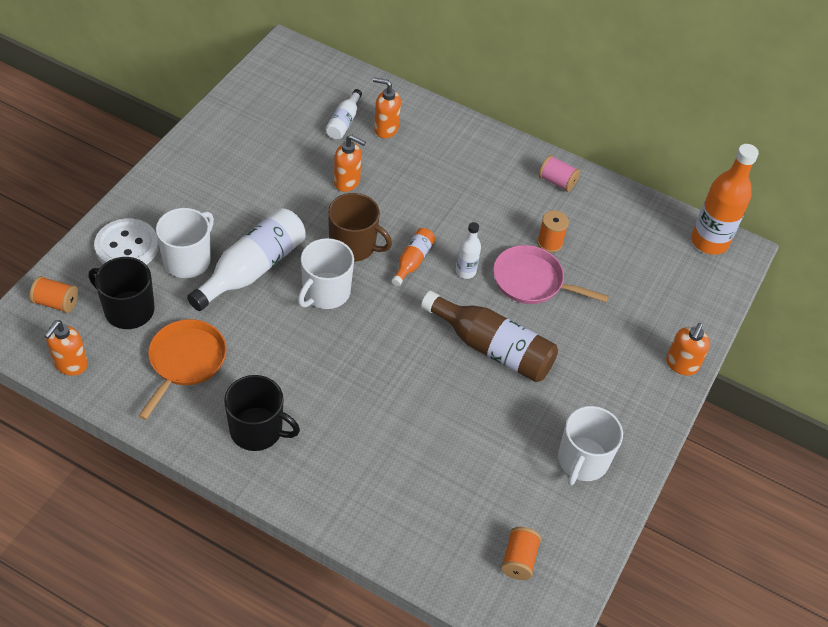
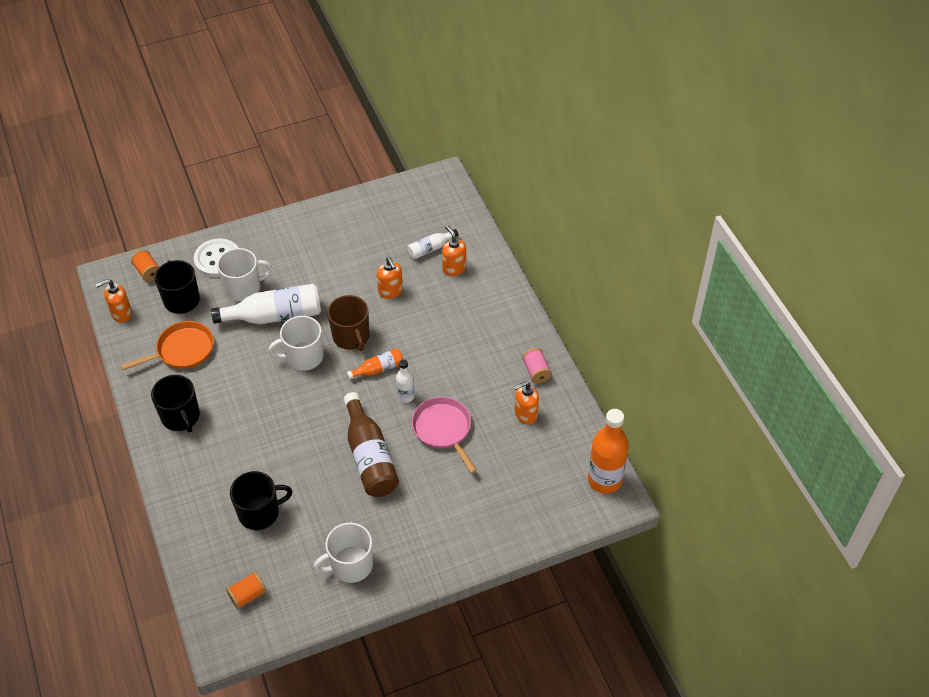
camera: 45 degrees right, 0 degrees up
(443, 471) = (260, 512): none -> black mug
(549, 243) = (484, 411): orange spool -> none
(681, 364) = (486, 550): orange soap dispenser -> orange soap dispenser (525, 414)

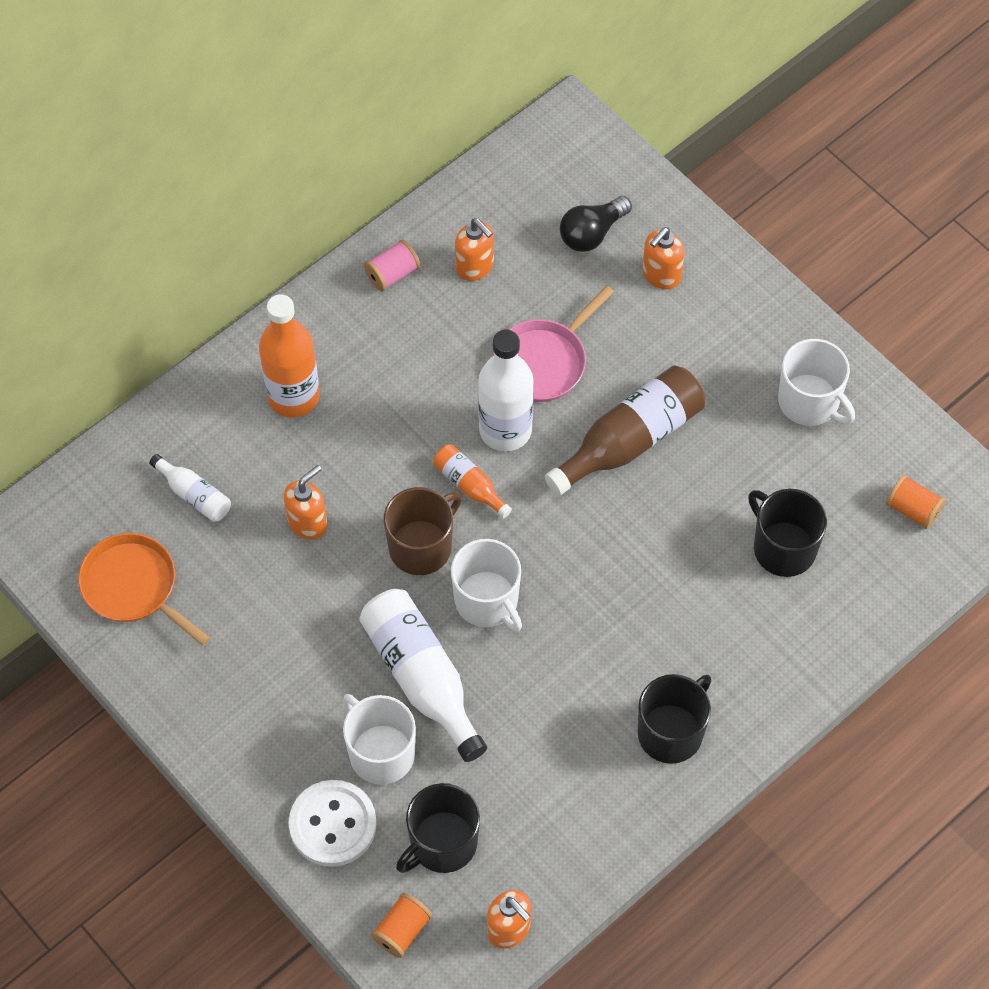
camera: 110 degrees left, 10 degrees up
(182, 350) = (546, 791): orange pan -> orange pan (134, 587)
(406, 396) = (505, 430): white bottle -> white bottle, size x1.92
(454, 268) = (226, 446): orange soap dispenser -> orange soap dispenser (661, 275)
(526, 484) = (592, 233): none -> black light bulb
(604, 480) = (545, 145): orange bottle -> orange bottle (293, 396)

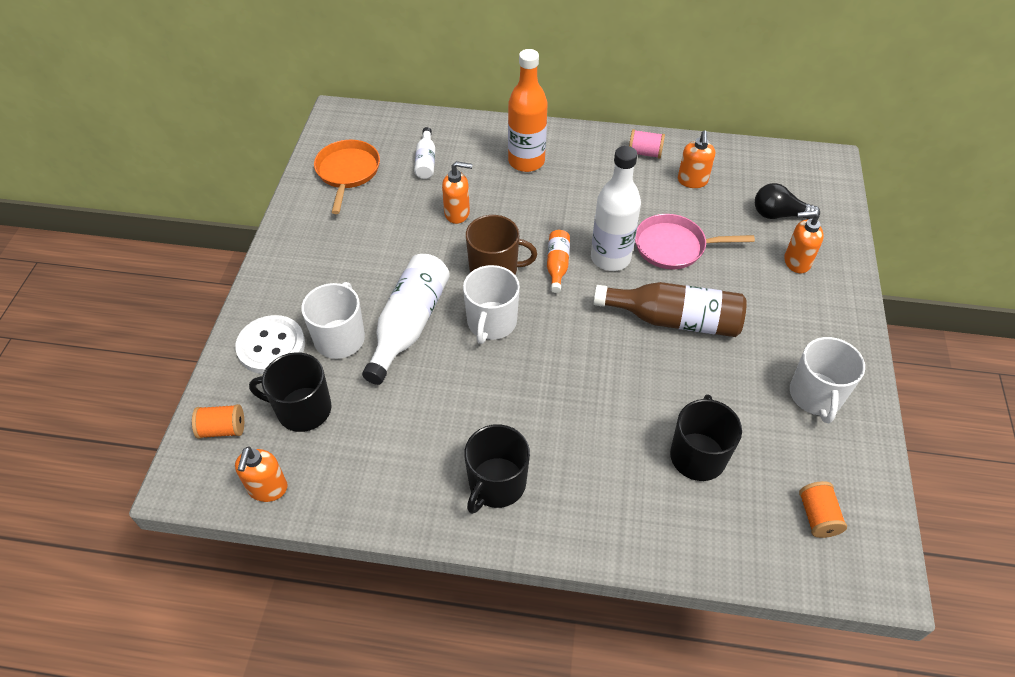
camera: 50 degrees right, 10 degrees down
(671, 732) = (496, 484): black mug -> black mug turned 120 degrees clockwise

